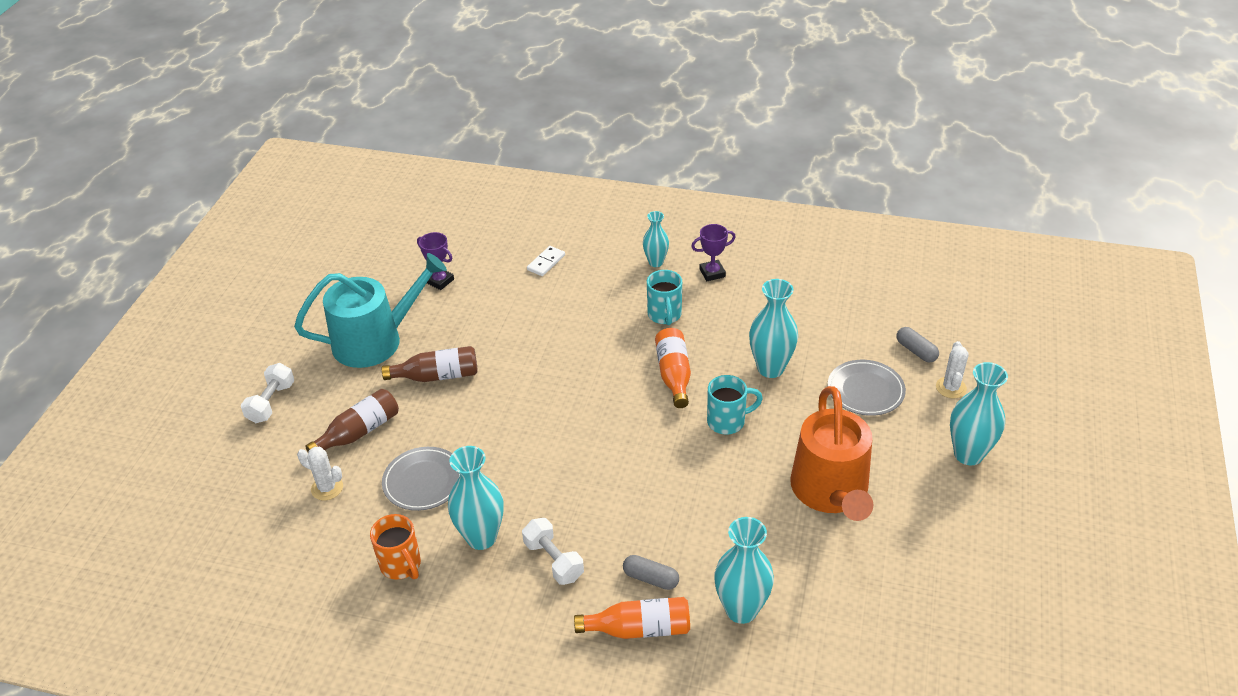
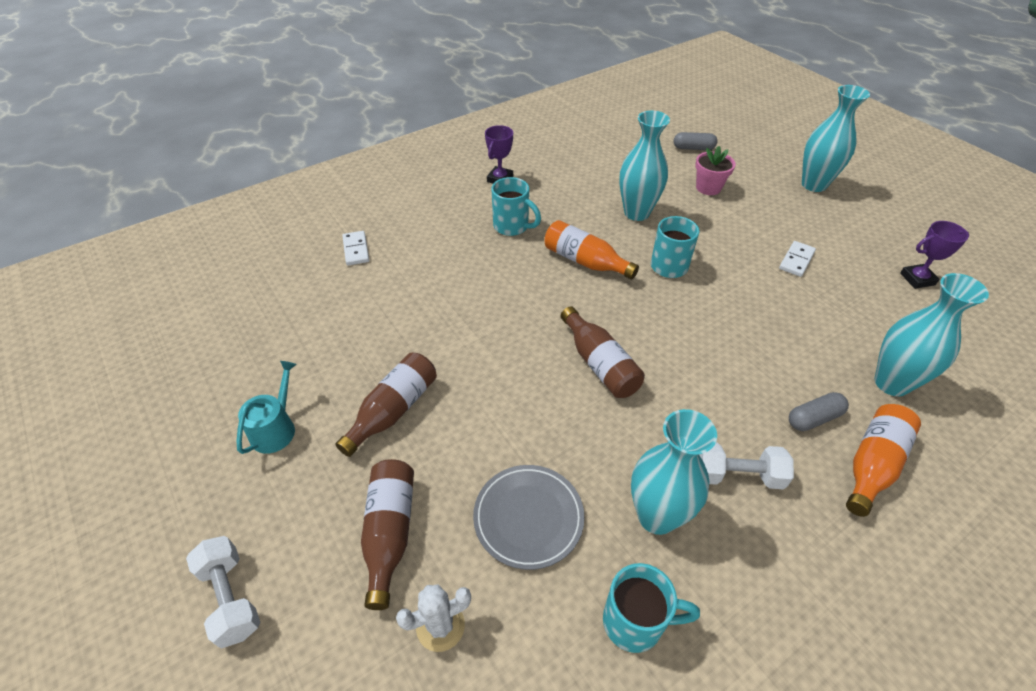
camera: 50 degrees left, 5 degrees up
(375, 340) = (276, 429): turquoise watering can -> turquoise watering can, size x0.47
(401, 565) = (635, 622): orange mug -> turquoise mug
(440, 281) = (271, 328): purple trophy -> purple trophy (917, 279)
(578, 442) = (599, 364): none -> brown bottle
(656, 262) = (448, 196): turquoise vase -> none
(831, 491) = (796, 260): orange watering can -> white domino
(865, 390) = (708, 188): grey plate -> pink flower pot
(951, 388) = (743, 156): white cactus -> none

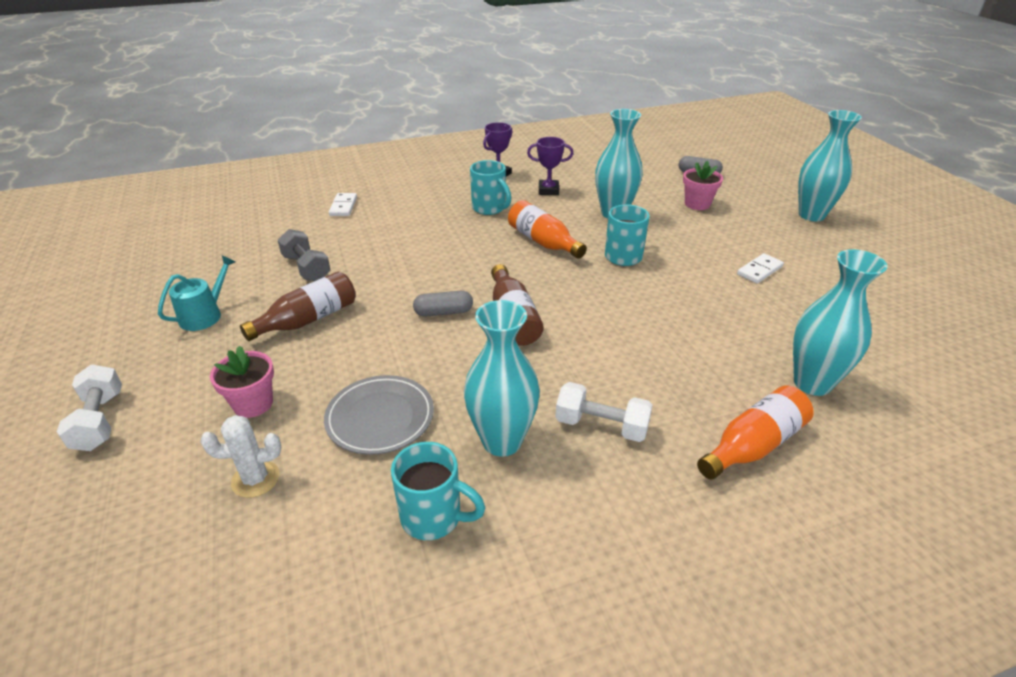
camera: 15 degrees right, 10 degrees down
(357, 342) = (306, 268): none -> grey dumbbell
(390, 533) = (253, 404): brown bottle -> pink flower pot
(814, 418) = (708, 396): grey capsule -> grey capsule (443, 312)
(917, 279) = (889, 304): purple trophy -> purple trophy (548, 190)

